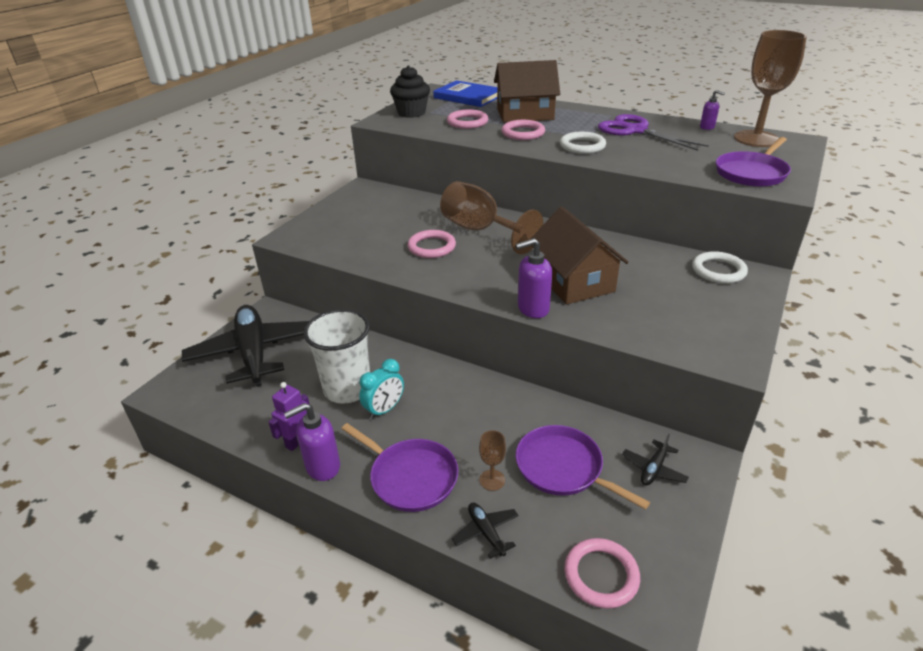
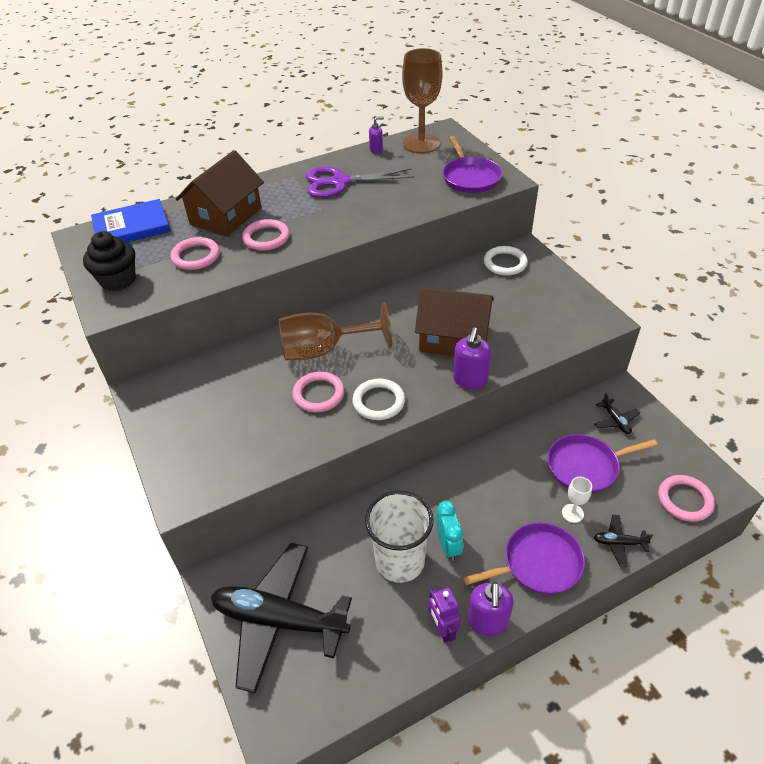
camera: 55 degrees left, 10 degrees up
(492, 480) = (572, 513): brown goblet -> white goblet
(582, 146) = (334, 222): white ring -> white ring (378, 402)

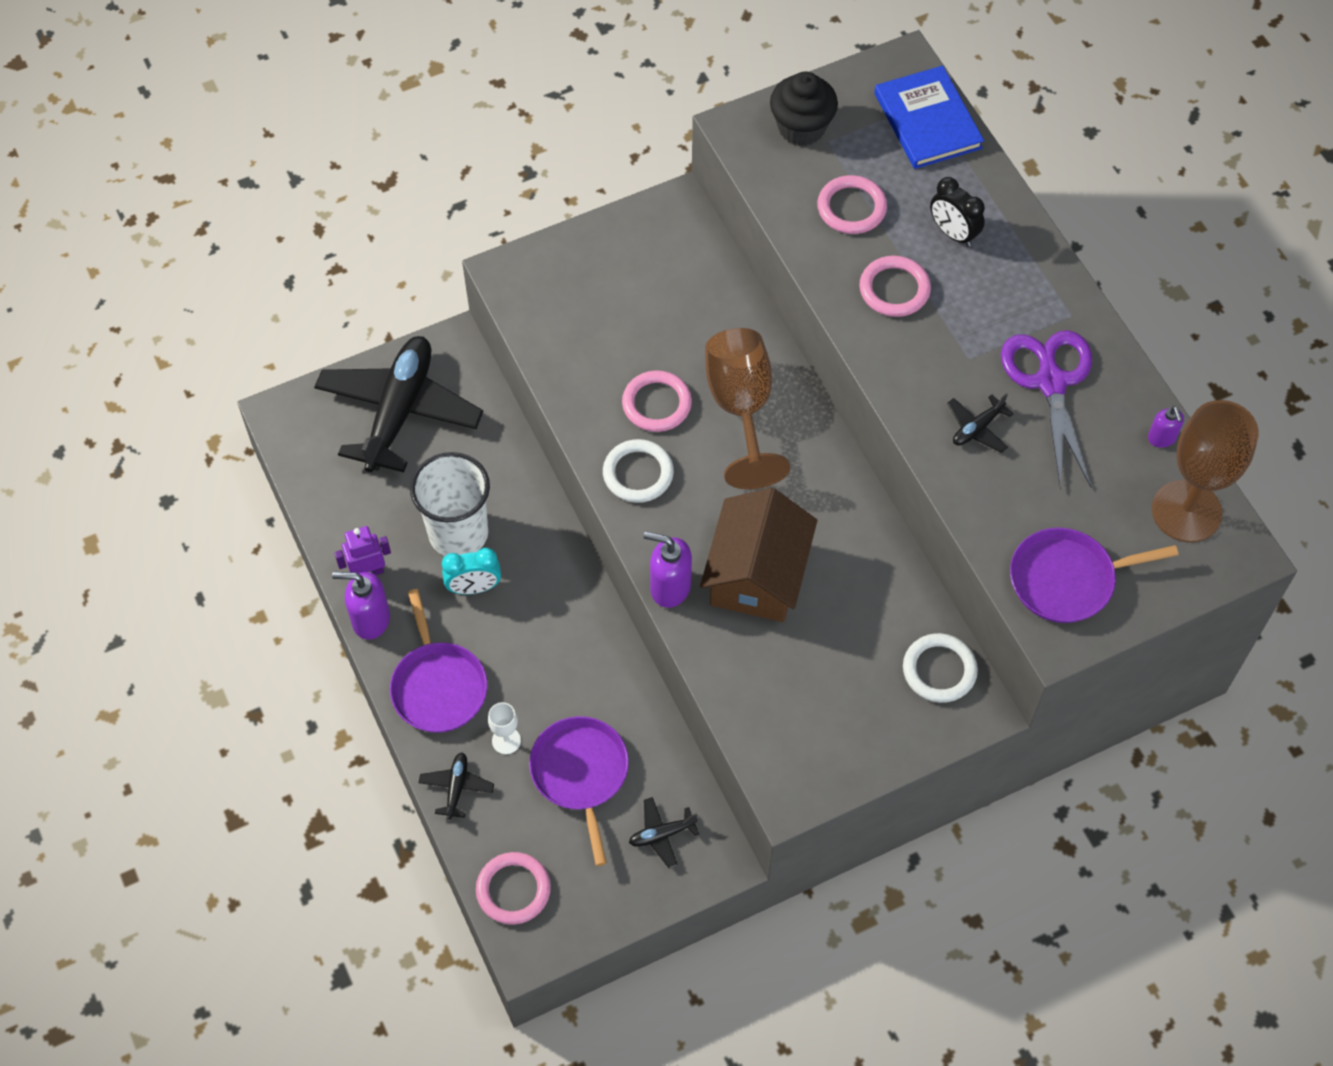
camera: 90 degrees right, 15 degrees up
(226, 216) = (953, 233): brown house -> black clock
(372, 206) = (977, 428): none -> black plane

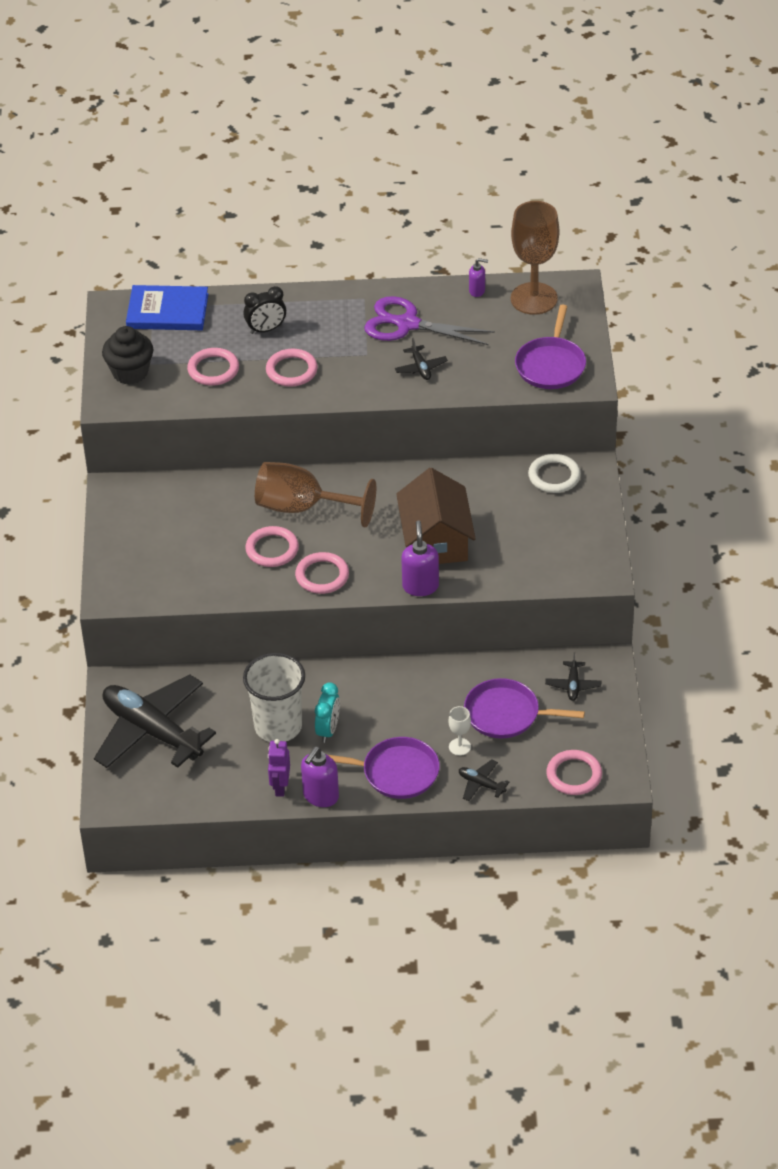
camera: 65 degrees left, 15 degrees down
(638, 473) = (322, 576): white ring -> pink ring
(670, 587) = (420, 586): purple soap dispenser -> purple soap dispenser turned 135 degrees clockwise
(757, 574) = (435, 540): brown house -> brown house turned 45 degrees clockwise

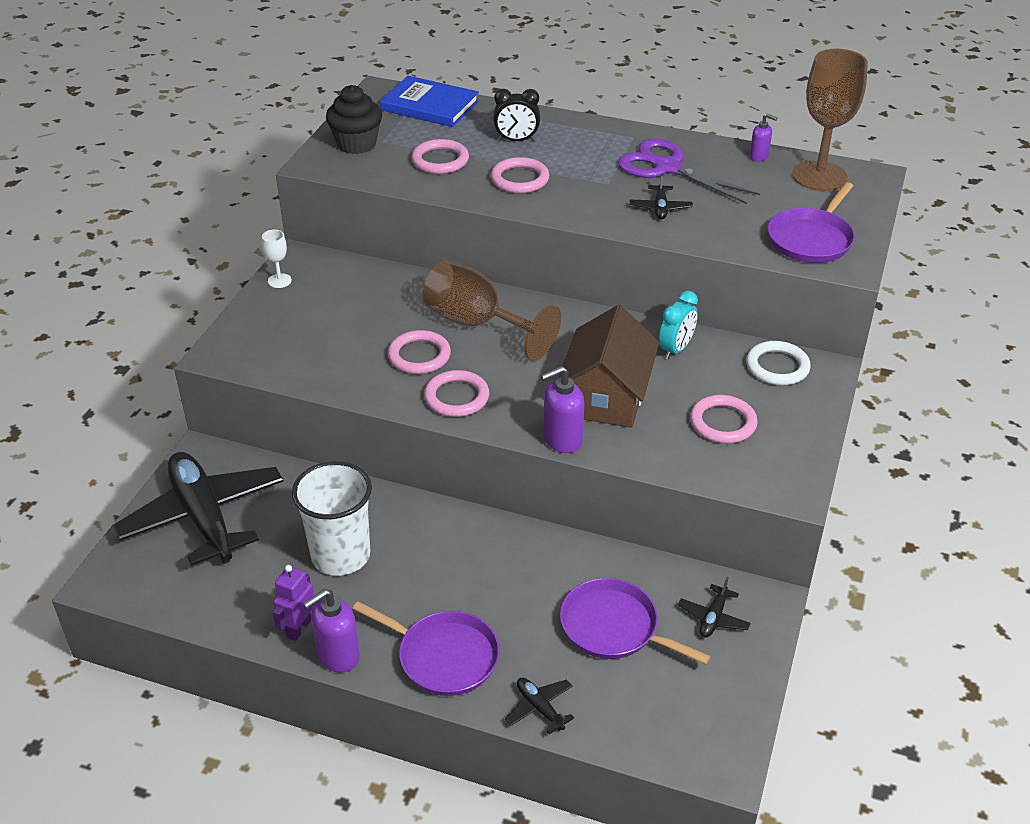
camera: 20 degrees right, 5 degrees down
(328, 730) = (394, 578): turquoise clock -> turquoise clock (676, 349)
(420, 586) = (562, 440): purple soap dispenser -> purple soap dispenser turned 135 degrees counterclockwise
(459, 747) = (537, 650): white goblet -> white goblet (279, 281)
(574, 775) = (665, 737): pink ring -> pink ring (723, 423)

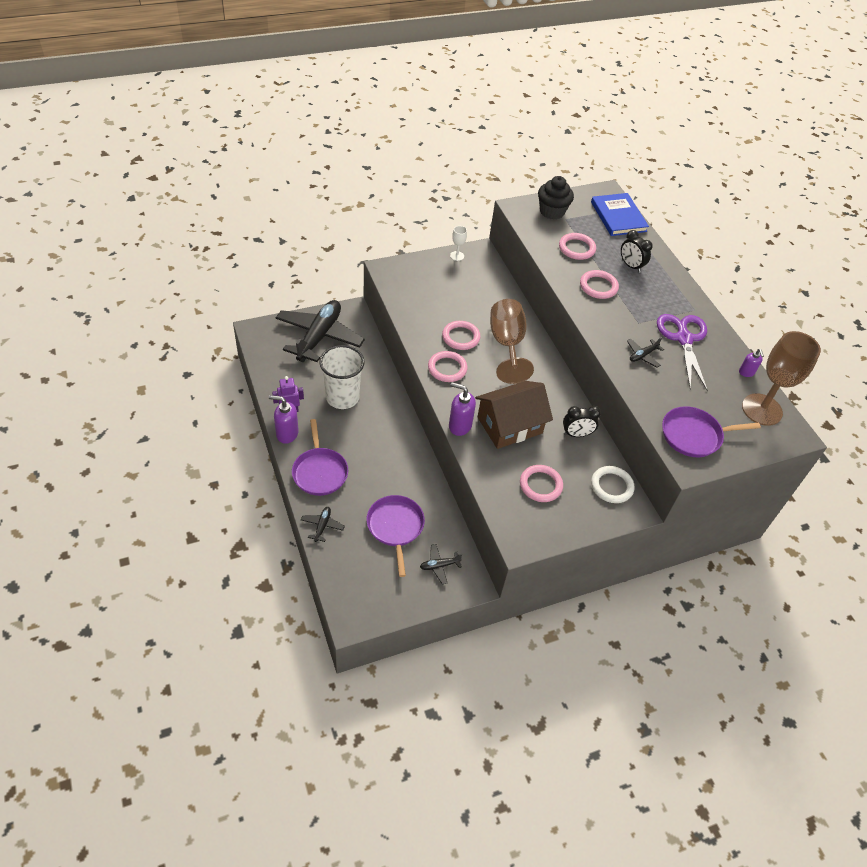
camera: 45 degrees right, 10 degrees up
(676, 349) = (576, 434): turquoise clock -> black clock

